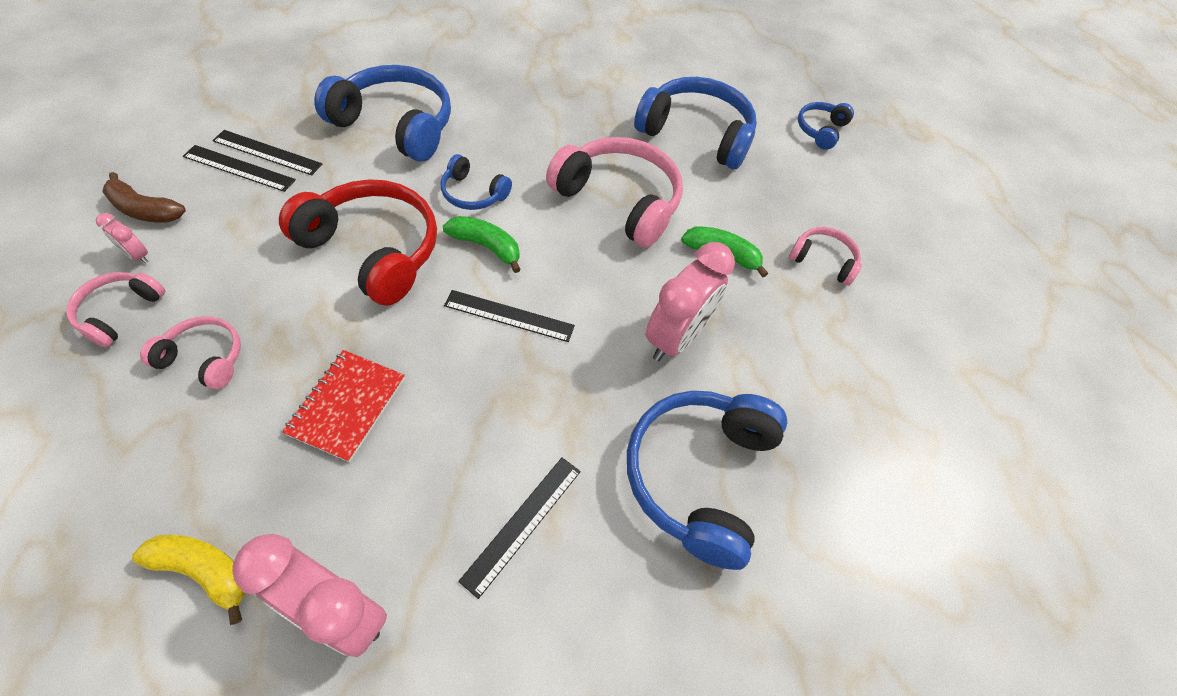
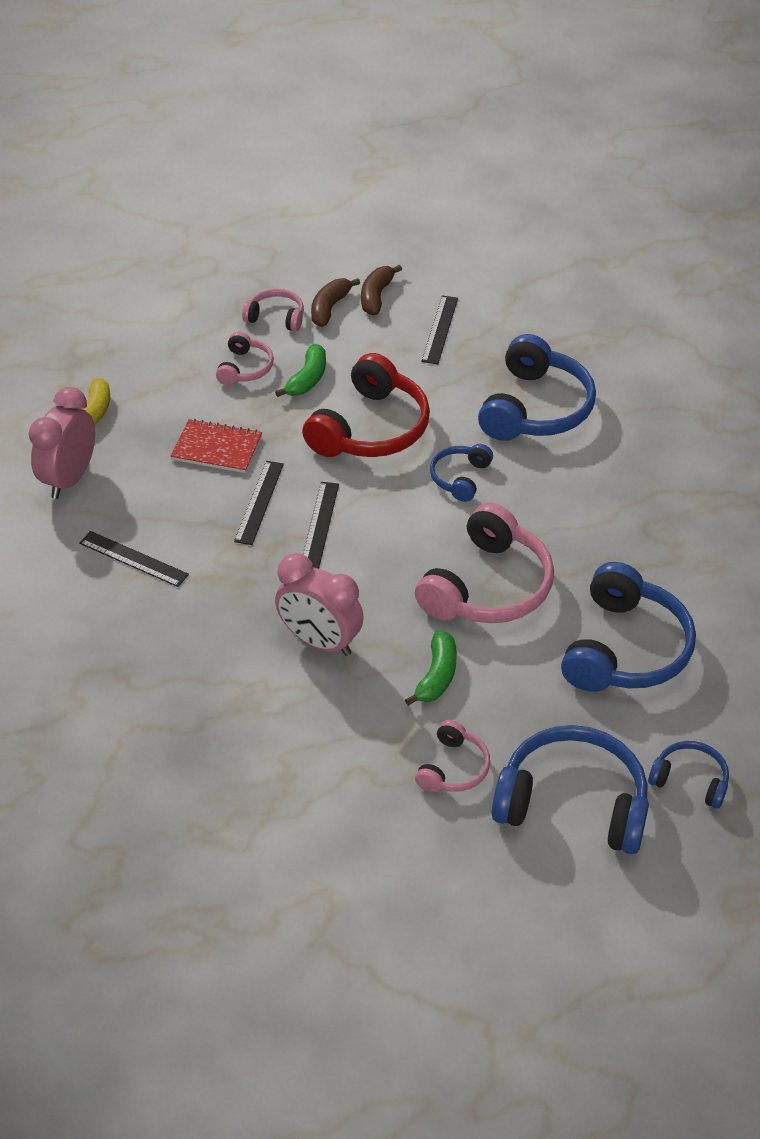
camera: 90 degrees right, 10 degrees down
(137, 256) = (329, 308): pink clock -> brown banana
(267, 152) = (465, 339): black ruler -> black ruler (259, 502)
(486, 246) = (395, 498): green banana -> green banana (307, 379)
(700, 476) = (182, 663): blue headphones -> blue headphones (572, 803)

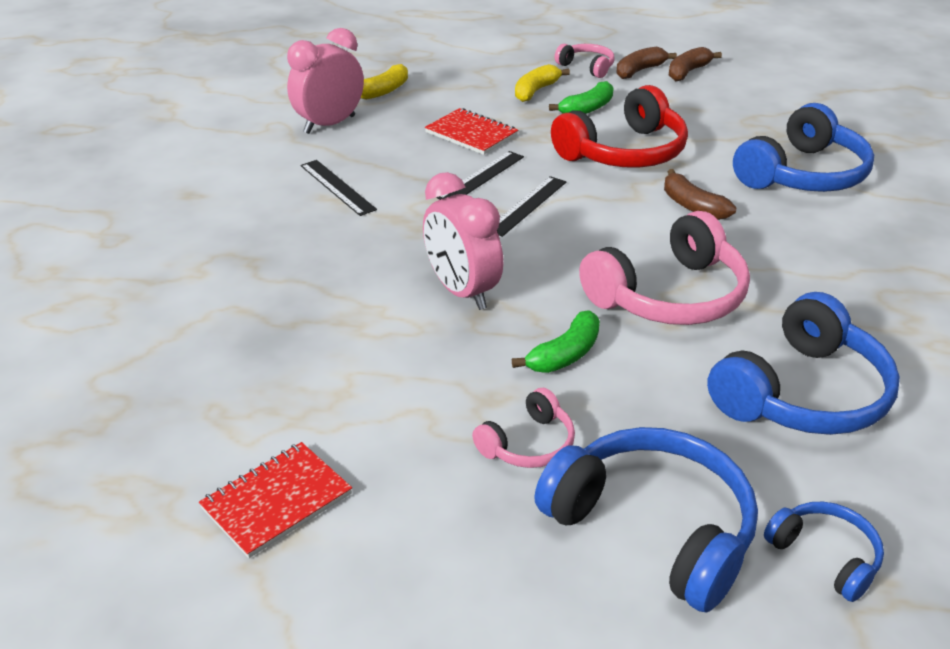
camera: 25 degrees right, 10 degrees down
(245, 368) = (536, 91): pink headphones -> yellow banana
(301, 886) = (277, 501): none -> red notebook
(440, 329) = (736, 103): black ruler -> none
(460, 478) = (692, 206): blue headphones -> brown banana

